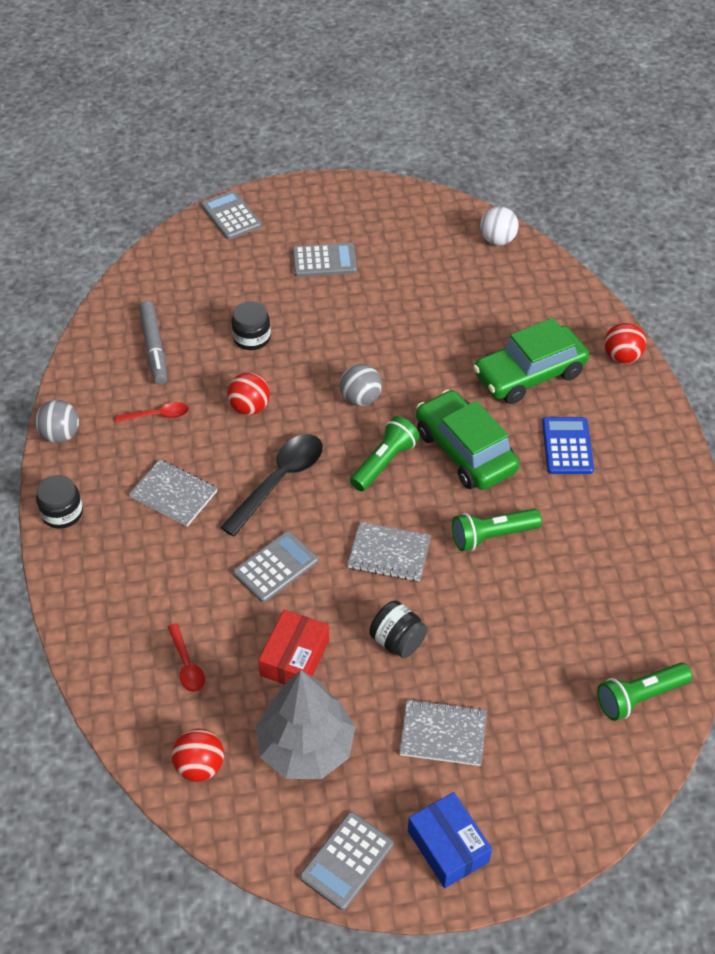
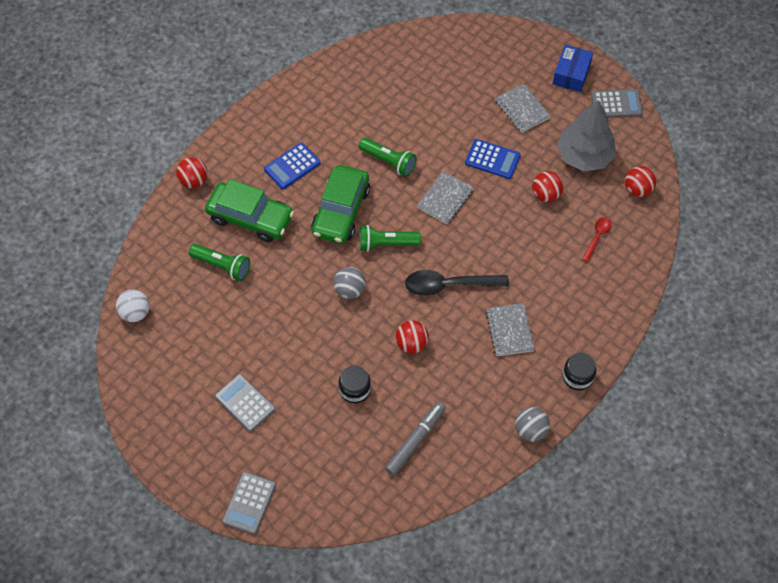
camera: 130 degrees left, 10 degrees up
(157, 415) = (465, 389): red spoon -> none
(276, 567) = (504, 243): grey calculator -> none
(294, 658) = (546, 195): red box -> red ball
(389, 553) = (445, 199): grey notebook -> grey notebook turned 60 degrees clockwise
(397, 641) = (492, 159): black jar -> blue calculator
(639, 697) = (426, 50): green flashlight -> green flashlight (222, 266)

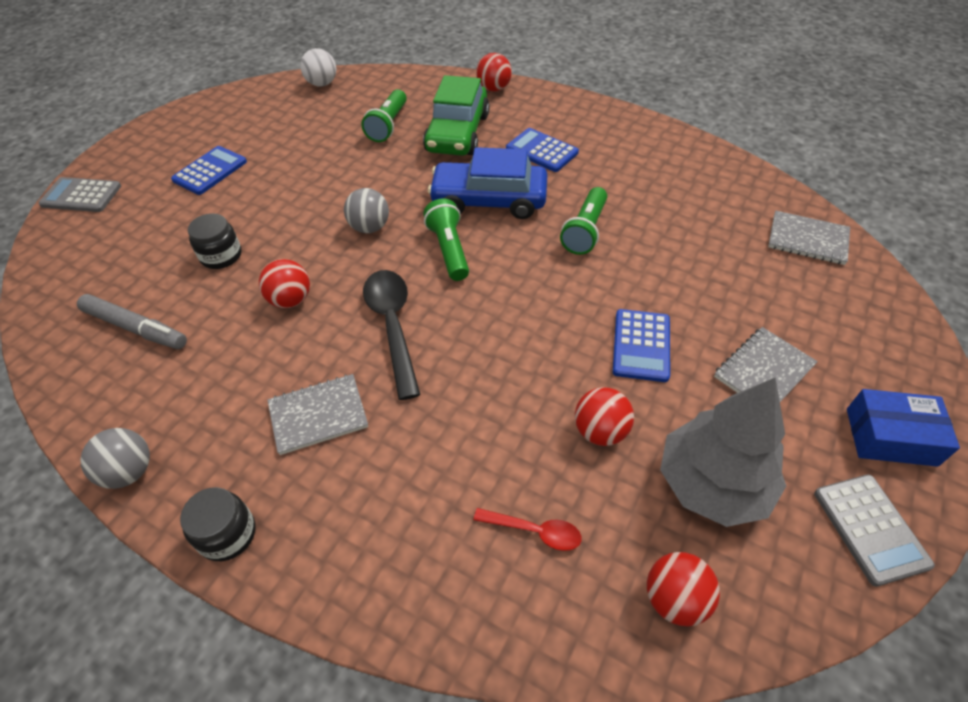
camera: 80 degrees right, 10 degrees down
(245, 403) = (210, 171): grey calculator -> blue calculator
(341, 211) = (489, 200): green car -> blue car
(445, 199) = (544, 299): grey notebook -> grey notebook (807, 240)

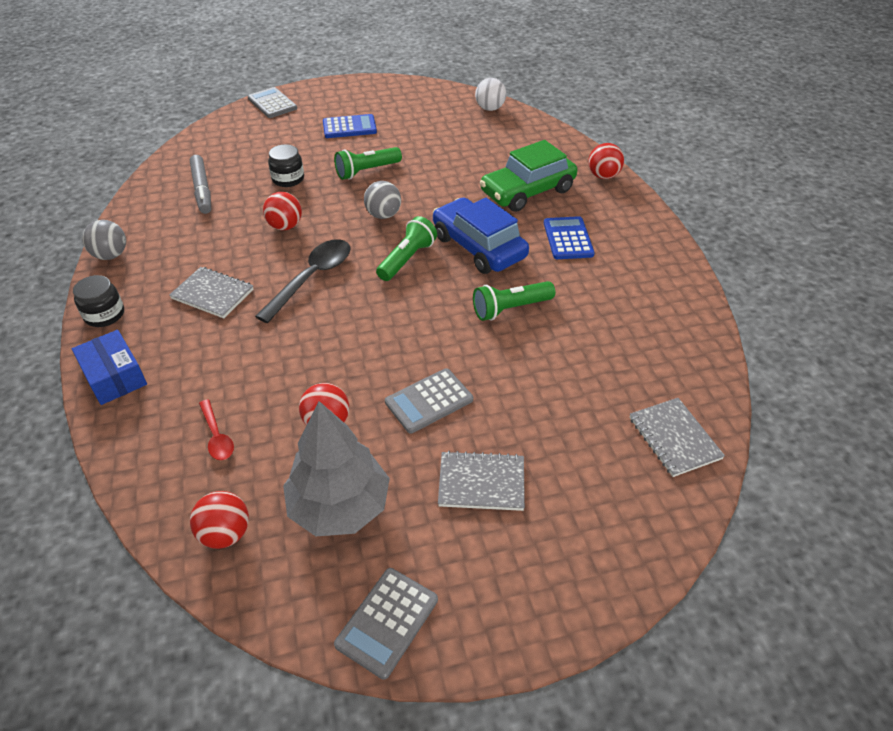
camera: 45 degrees right, 5 degrees down
(388, 125) = (490, 159): green flashlight -> green flashlight (367, 171)
(641, 345) = (429, 401): blue calculator -> grey calculator
(890, 437) = (498, 597): blue box -> blue box (114, 376)

